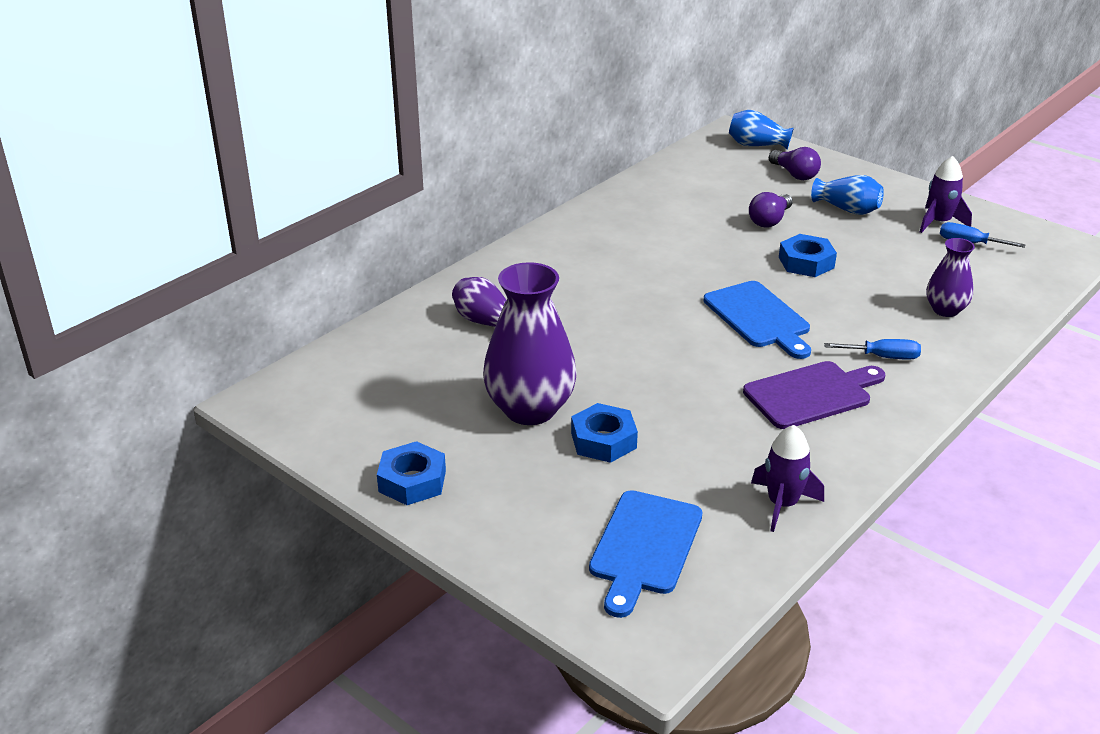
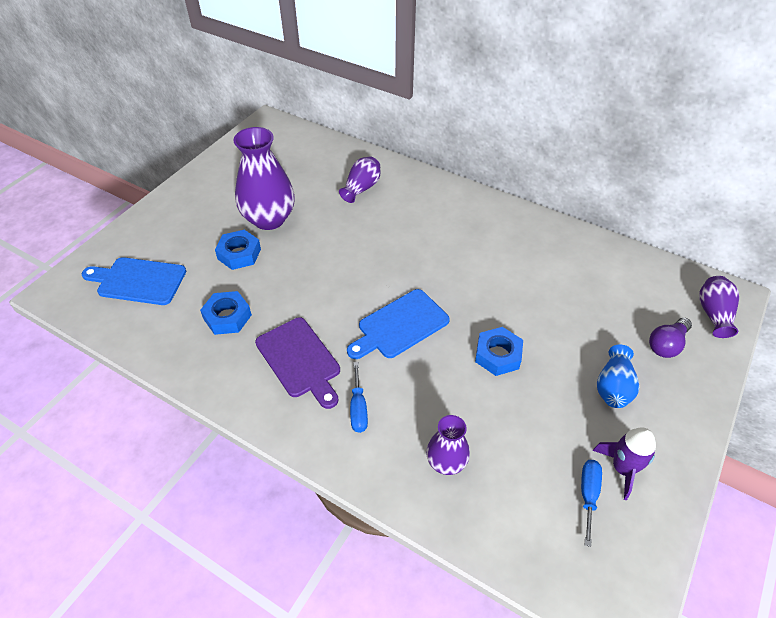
camera: 80 degrees right, 15 degrees up
(412, 481) = (201, 184): blue nut -> blue nut (227, 317)
(757, 145) = (713, 314): blue vase -> purple vase
(769, 220) = (563, 328): purple light bulb -> none
(782, 504) = (173, 345): purple rocket -> none

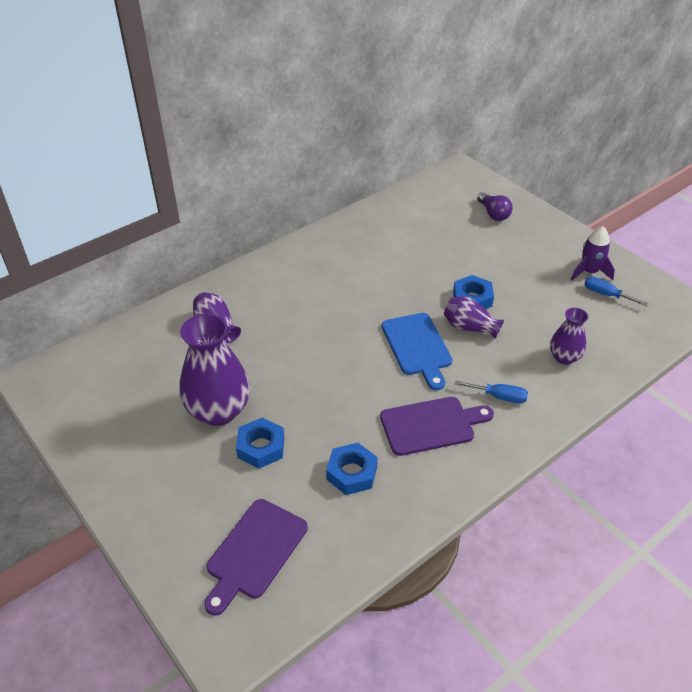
camera: 70 degrees left, 5 degrees down
(138, 281) = (254, 552): blue cutting board -> purple cutting board
(613, 387) = (522, 251): blue vase -> none
(713, 314) = (474, 183): purple vase -> purple vase (469, 327)

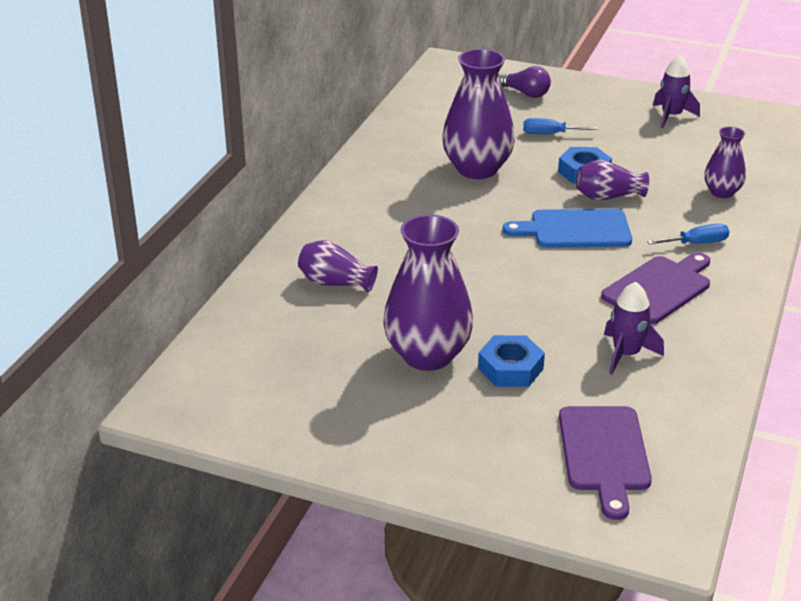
camera: 30 degrees left, 10 degrees down
(351, 473) = (626, 354): blue nut -> purple rocket
(397, 268) = (477, 169): none -> purple vase
(417, 347) = (575, 229): blue cutting board -> blue cutting board turned 135 degrees clockwise
(606, 295) = (706, 130): blue screwdriver -> blue screwdriver (550, 134)

